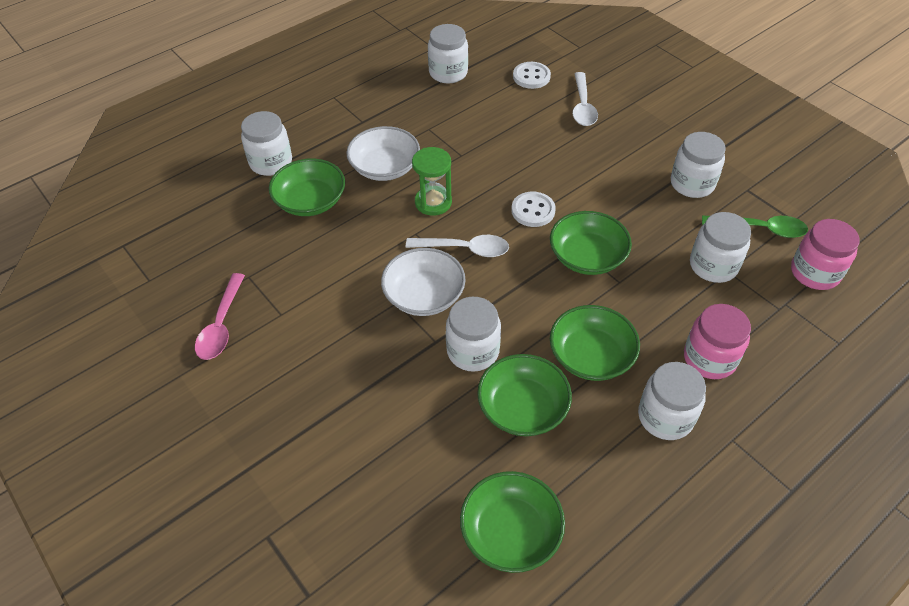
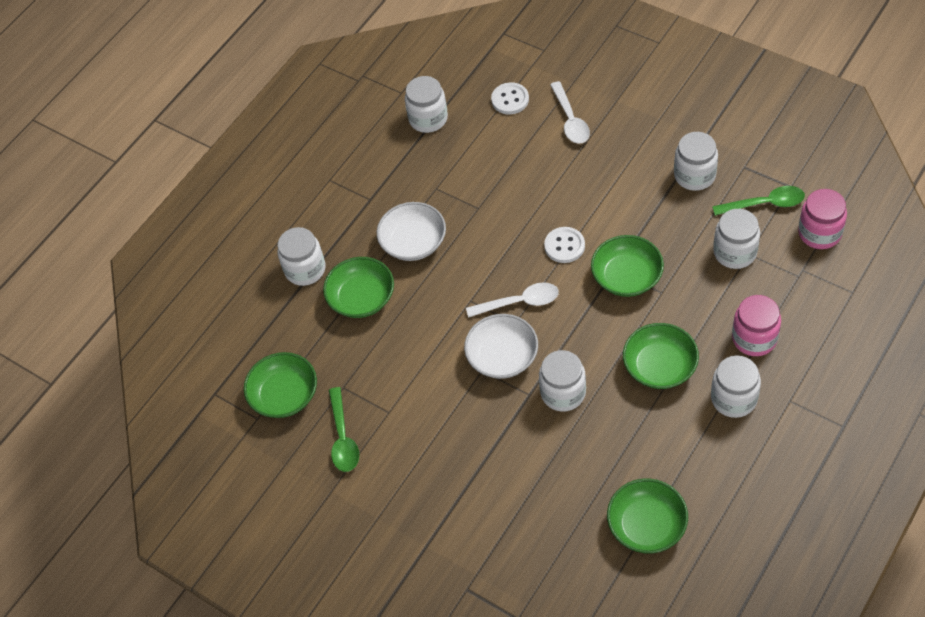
camera: 10 degrees left, 5 degrees up
(221, 325) = (343, 437): pink spoon -> green spoon
(433, 202) = (473, 265): green hourglass -> none
(522, 408) = (621, 427): green bowl -> green bowl (284, 395)

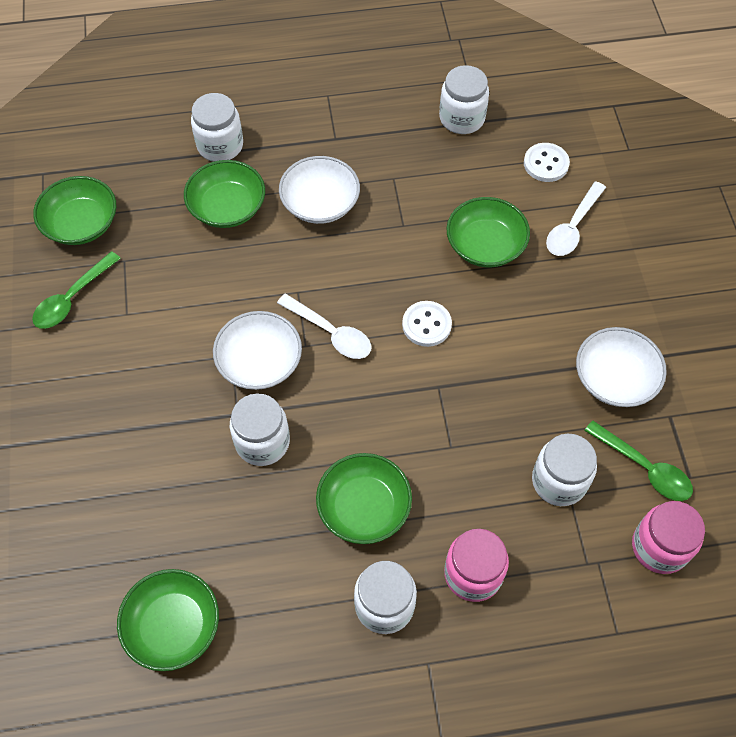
camera: 40 degrees right, 5 degrees up
(627, 277) = (440, 403): green bowl -> green bowl (485, 245)
(694, 175) = (615, 378): white jar -> white bowl

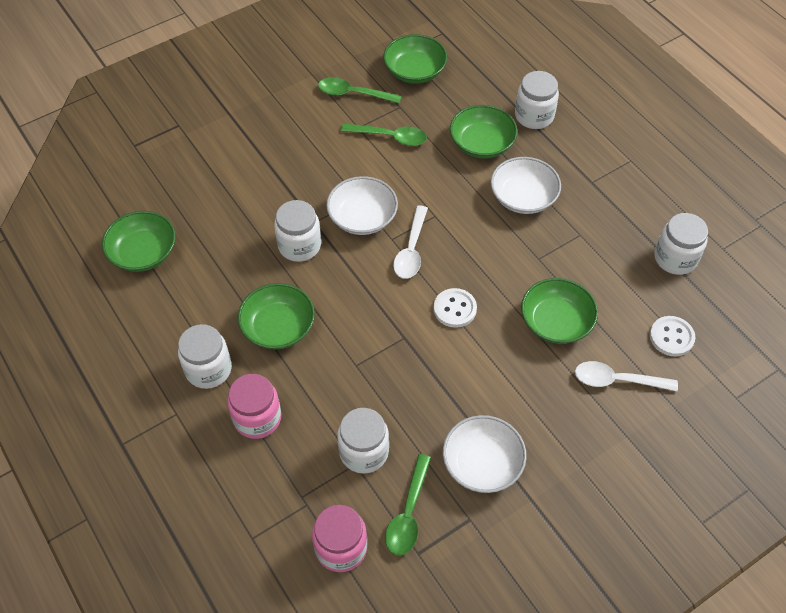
camera: 65 degrees right, 5 degrees down
(162, 288) = (390, 137): none -> green spoon

